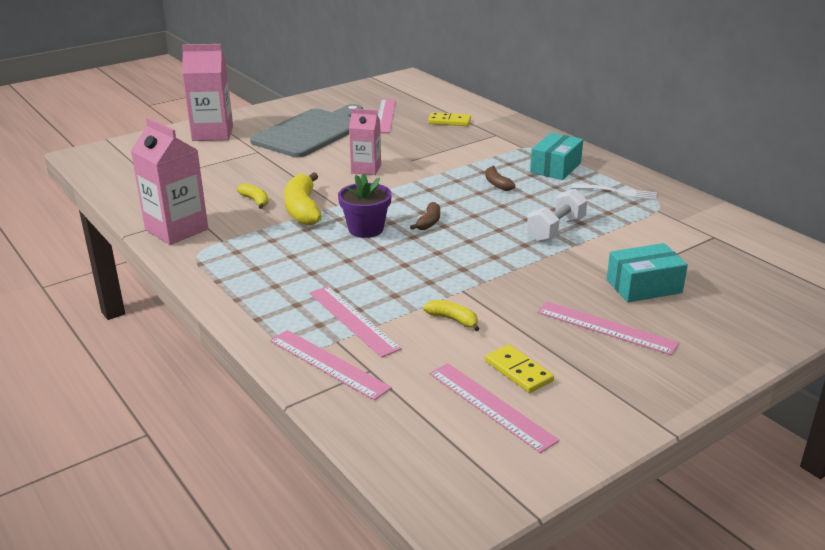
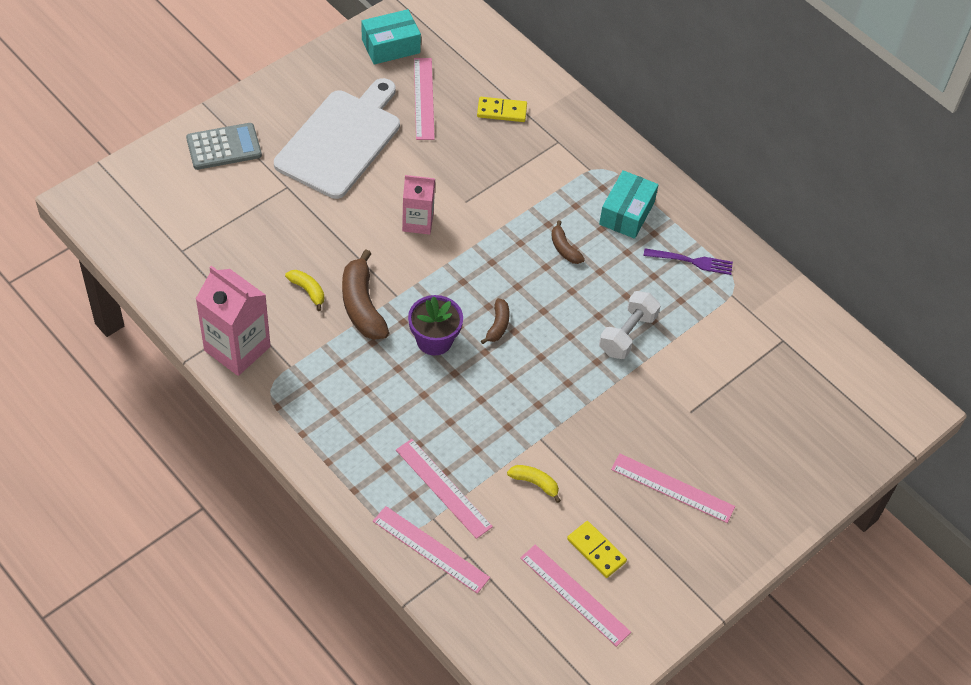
camera: 10 degrees left, 25 degrees up
(212, 134) = (224, 147): pink carton -> grey calculator
(302, 209) = (362, 305): yellow banana -> brown banana
(311, 132) = (341, 140): grey cutting board -> white cutting board
(617, 192) = (691, 261): white fork -> purple fork
(644, 286) = (709, 425): turquoise box -> turquoise box (391, 46)

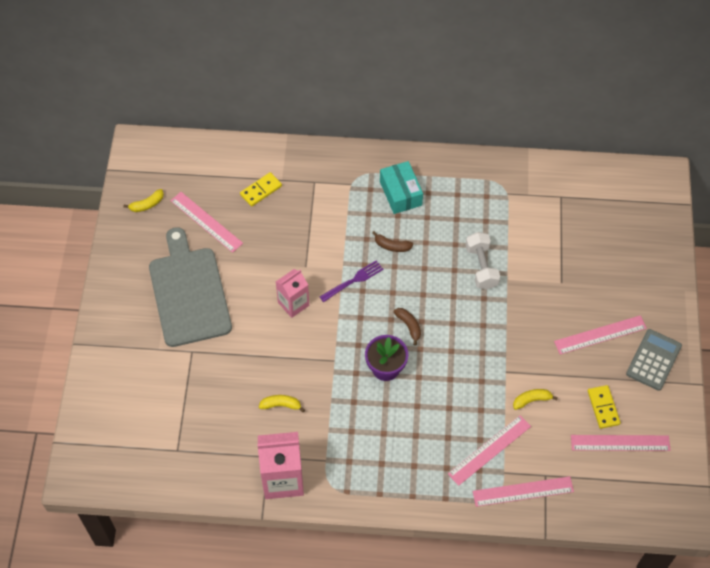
camera: 40 degrees left, 5 degrees up
(224, 147) = (122, 361): grey calculator -> grey calculator (653, 360)
(341, 140) = (188, 292): white cutting board -> grey cutting board
(362, 305) = (322, 385): brown banana -> none
(391, 46) = (147, 204): turquoise box -> yellow banana
(443, 488) = (489, 450): pink ruler -> pink ruler turned 45 degrees counterclockwise
(596, 550) = (603, 407): yellow domino -> yellow domino turned 75 degrees clockwise
(691, 261) = (466, 192): purple fork -> purple fork (353, 281)

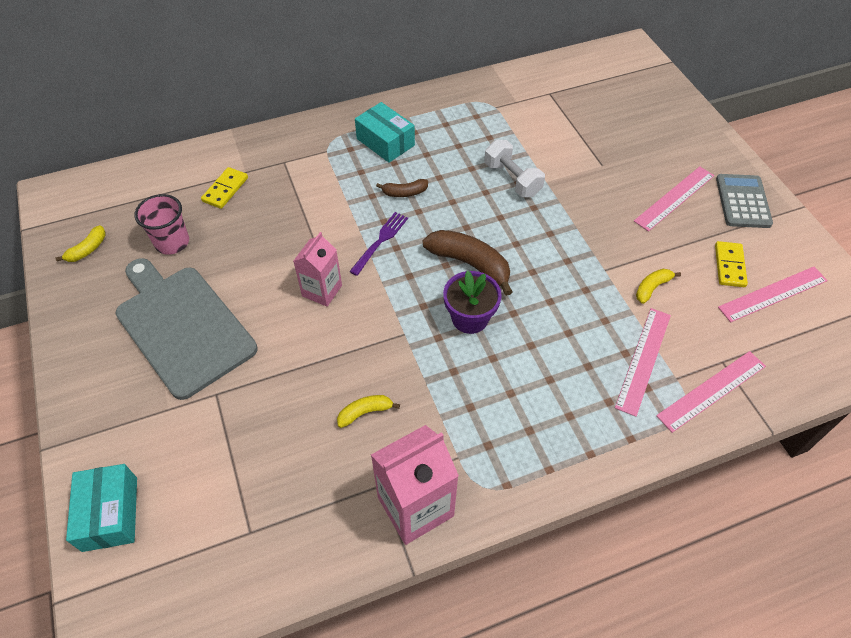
camera: 25 degrees left, 5 degrees down
(101, 403) = (110, 513): none -> turquoise box
(206, 222) = (172, 242): pink ruler -> pink cup
(409, 326) = (470, 264): brown banana -> brown banana, size x1.88
(603, 407) = (729, 266): yellow domino -> yellow domino turned 45 degrees clockwise

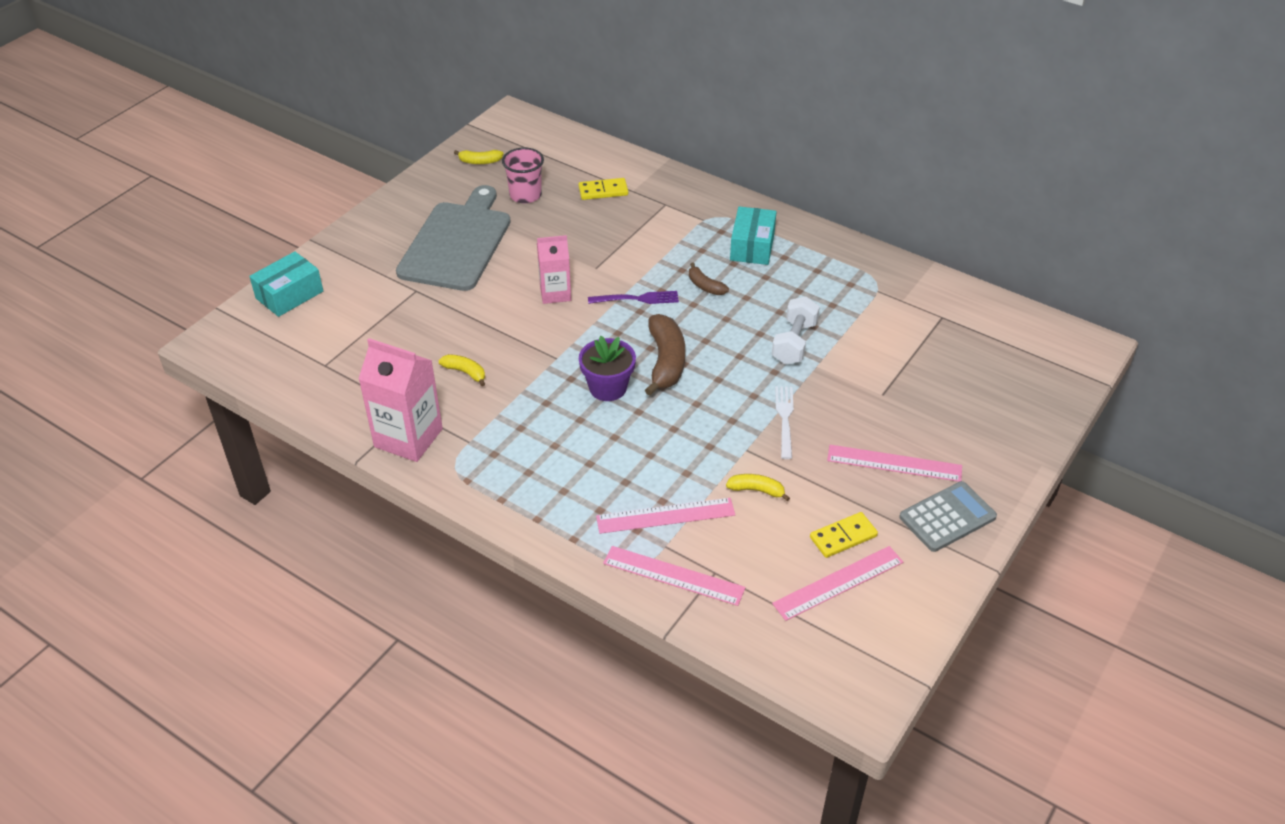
camera: 55 degrees right, 10 degrees down
(588, 230) = (785, 419): none -> white fork
(773, 294) = (838, 583): pink ruler -> pink ruler turned 60 degrees counterclockwise

